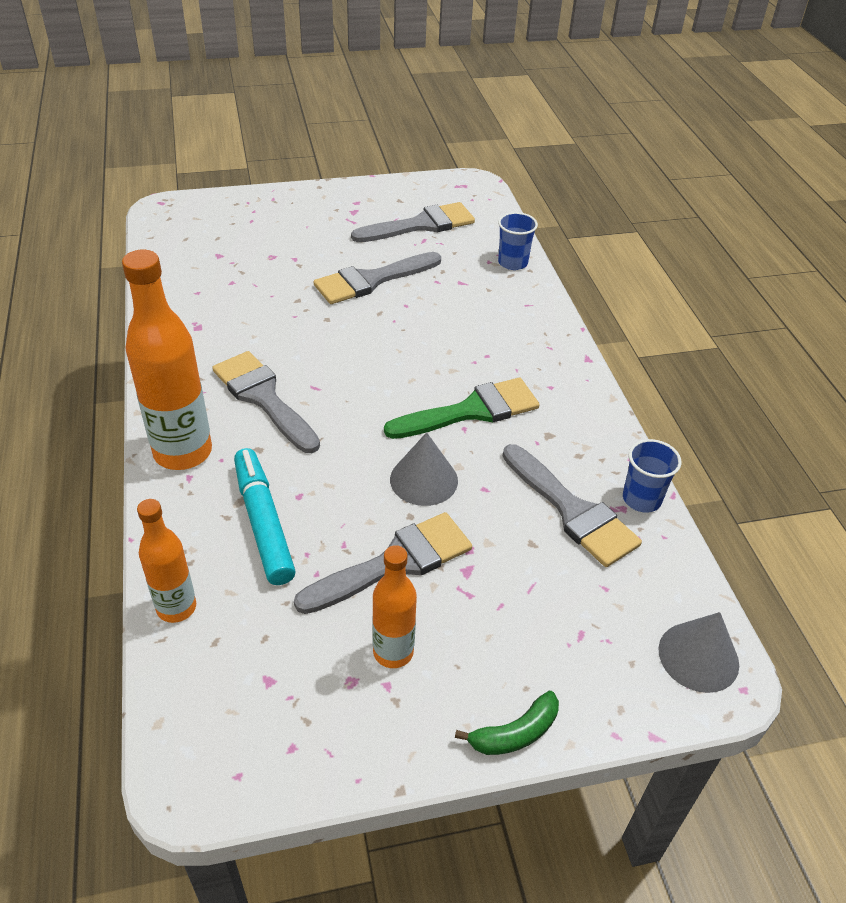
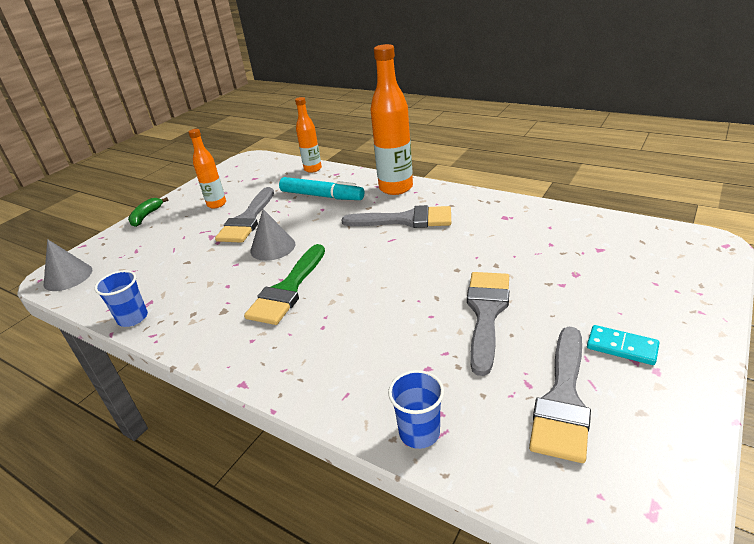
camera: 140 degrees right, 10 degrees down
(346, 217) = (622, 347): none -> turquoise domino
(572, 511) = (175, 286): grey brush -> none

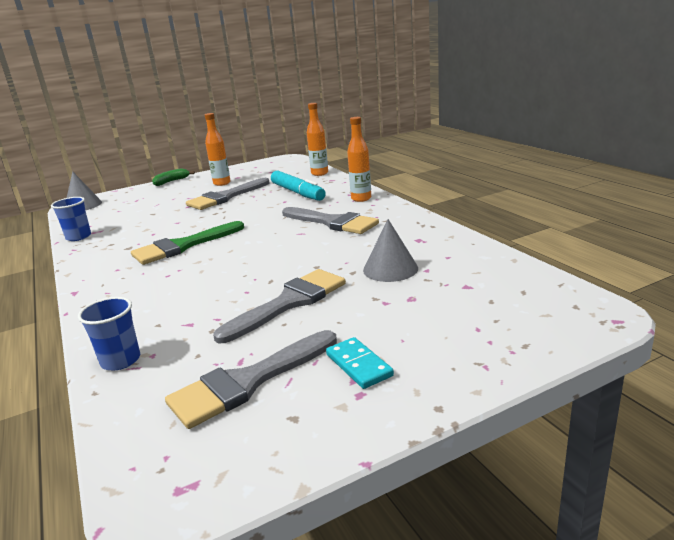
camera: 30 degrees right, 10 degrees down
(273, 247) = (214, 218): grey cone -> grey cone (390, 269)
(396, 188) = (361, 199): orange bottle -> orange bottle, size x0.58

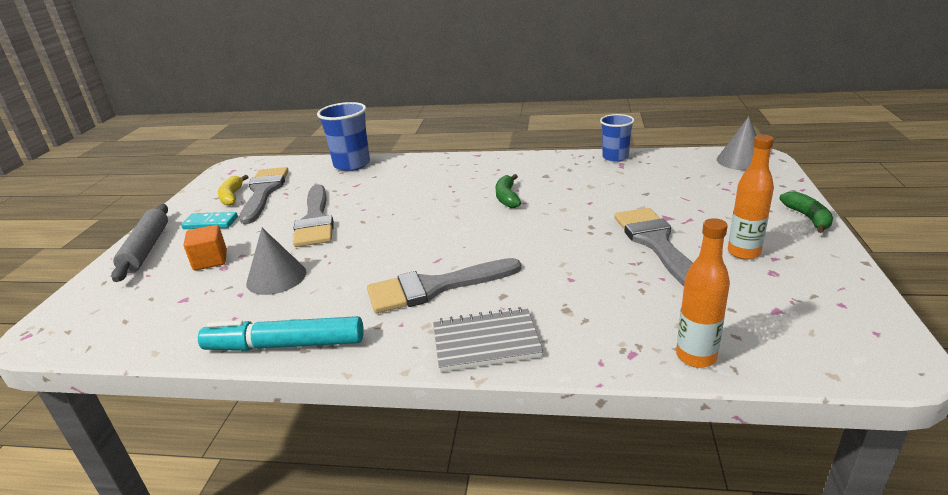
camera: 125 degrees right, 5 degrees up
(121, 360) = (352, 164): blue cup -> blue cup, size x1.52
(183, 246) = (507, 197): green brush -> green banana
(280, 403) = (232, 196): none -> yellow banana
(297, 192) = (599, 299): turquoise marker -> turquoise marker (286, 345)
(361, 199) = (486, 341): orange bottle -> grey notebook
(413, 311) = (210, 260): none -> orange cube
(455, 369) = (146, 249): none -> grey rolling pin

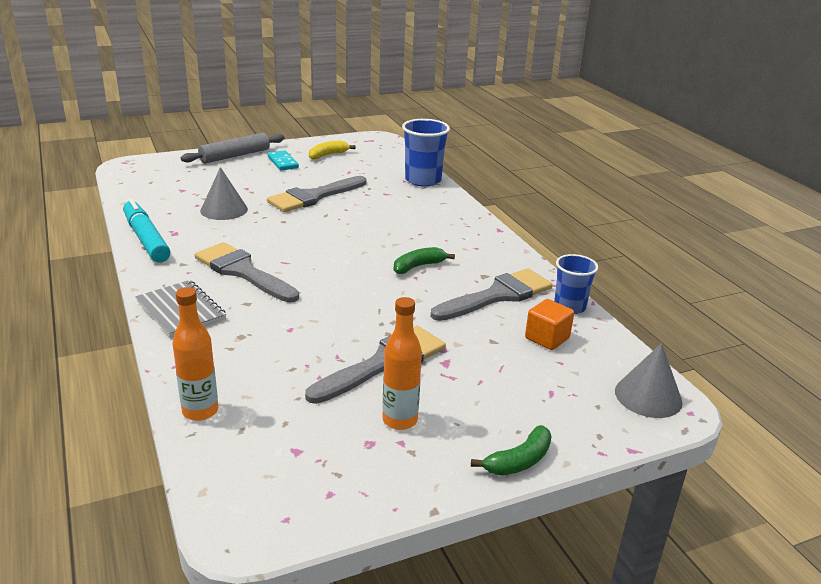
camera: 55 degrees right, 0 degrees up
(210, 260) = (232, 181): orange cube -> orange cube (547, 338)
(264, 192) = (344, 163): grey brush -> grey brush (497, 295)

